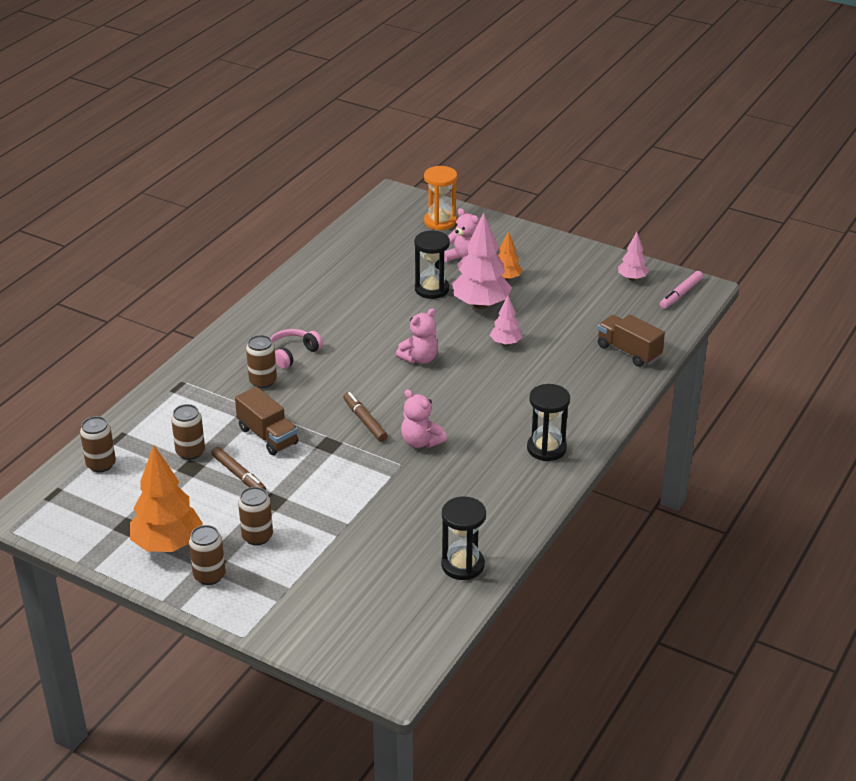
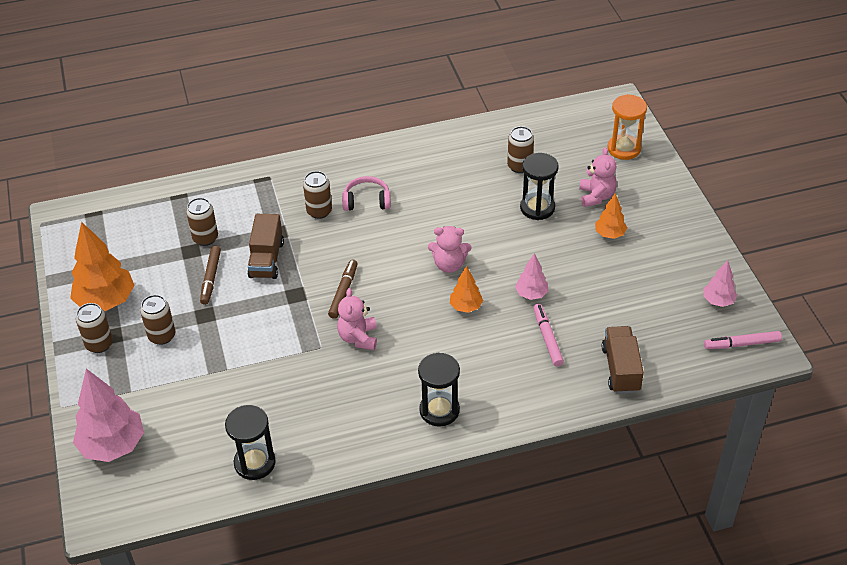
camera: 45 degrees right, 10 degrees up
(101, 464) = (144, 210): brown can -> brown can (519, 166)
(471, 377) = (466, 307): none -> orange tree
(481, 304) = (557, 246): pink tree -> pink tree (113, 445)
(555, 362) = (547, 338): none -> pink marker

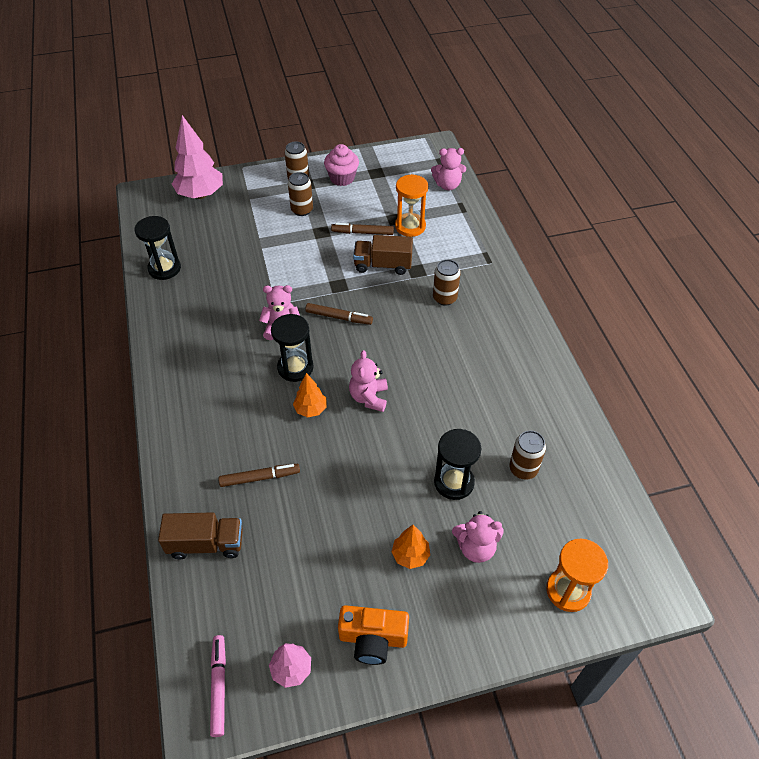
camera: 90 degrees right, 5 degrees up
(106, 301) = (342, 178): orange tree -> pink cupcake
(138, 207) = (447, 185): none -> pink teddy bear
(205, 238) = (410, 226): brown can -> orange hourglass
(367, 201) = (460, 333): pink headphones -> none
(439, 410) = (188, 385): black hourglass -> black hourglass (295, 367)
(531, 294) = (322, 467): pink tree -> none
(547, 338) = (260, 478): pink marker -> brown marker
(683, 254) = (373, 639): none -> orange camera

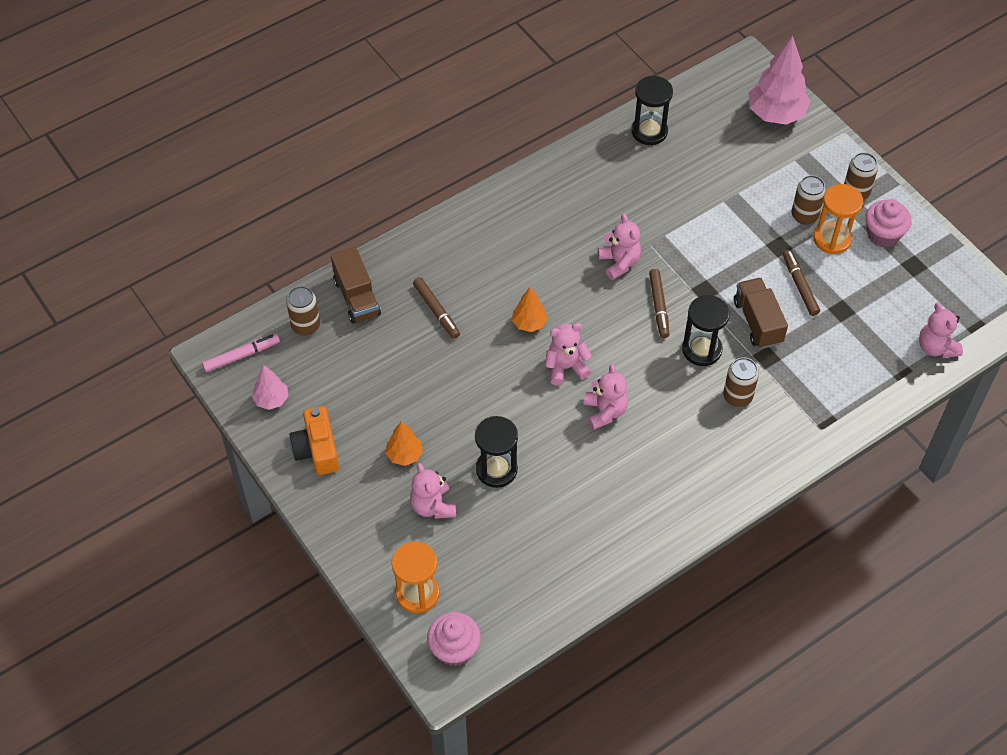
camera: 70 degrees right, 5 degrees up
(295, 367) = (574, 292): black hourglass -> black hourglass (702, 349)
(410, 226) = (837, 329): orange hourglass -> orange hourglass (832, 239)
(425, 384) = (605, 411): none -> pink teddy bear
(523, 469) = (537, 527): brown can -> brown can (306, 325)
(634, 576) = (454, 649): none -> pink cupcake

